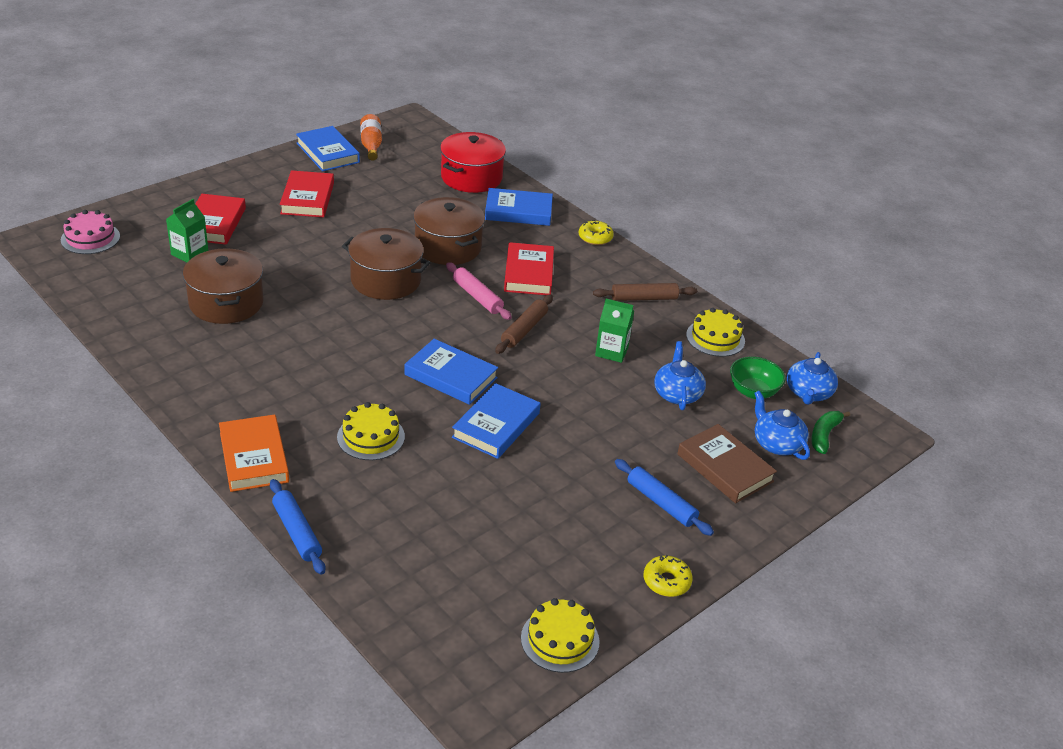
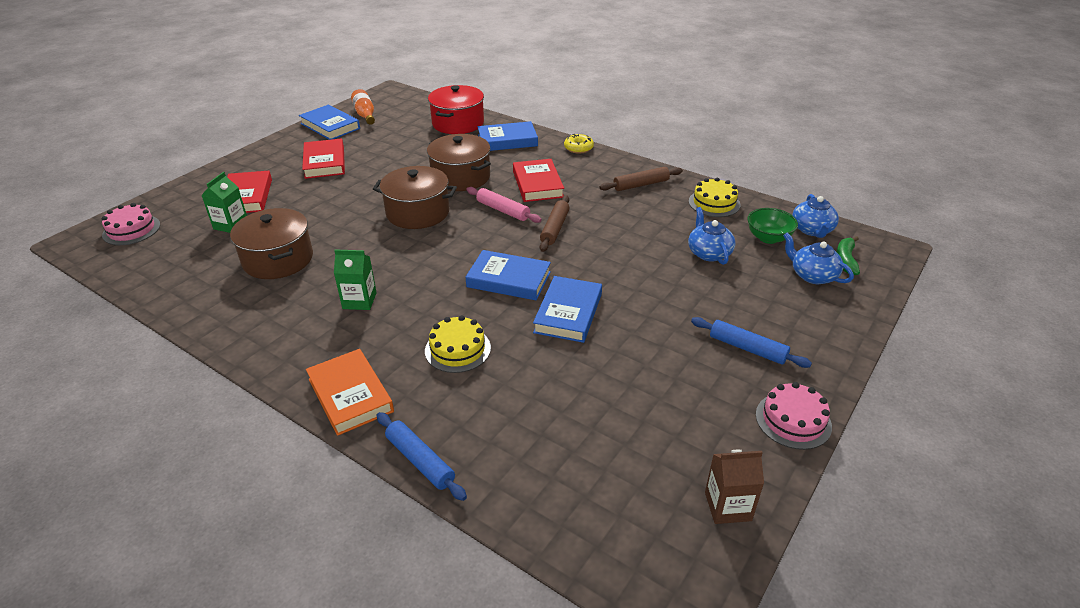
camera: 10 degrees left, 0 degrees up
(560, 640) = (728, 506): yellow cake -> brown carton
(611, 351) = (636, 230): green carton -> green carton (359, 300)
(666, 581) = (793, 420): yellow donut -> pink cake
(725, 468) = (783, 305): brown book -> none

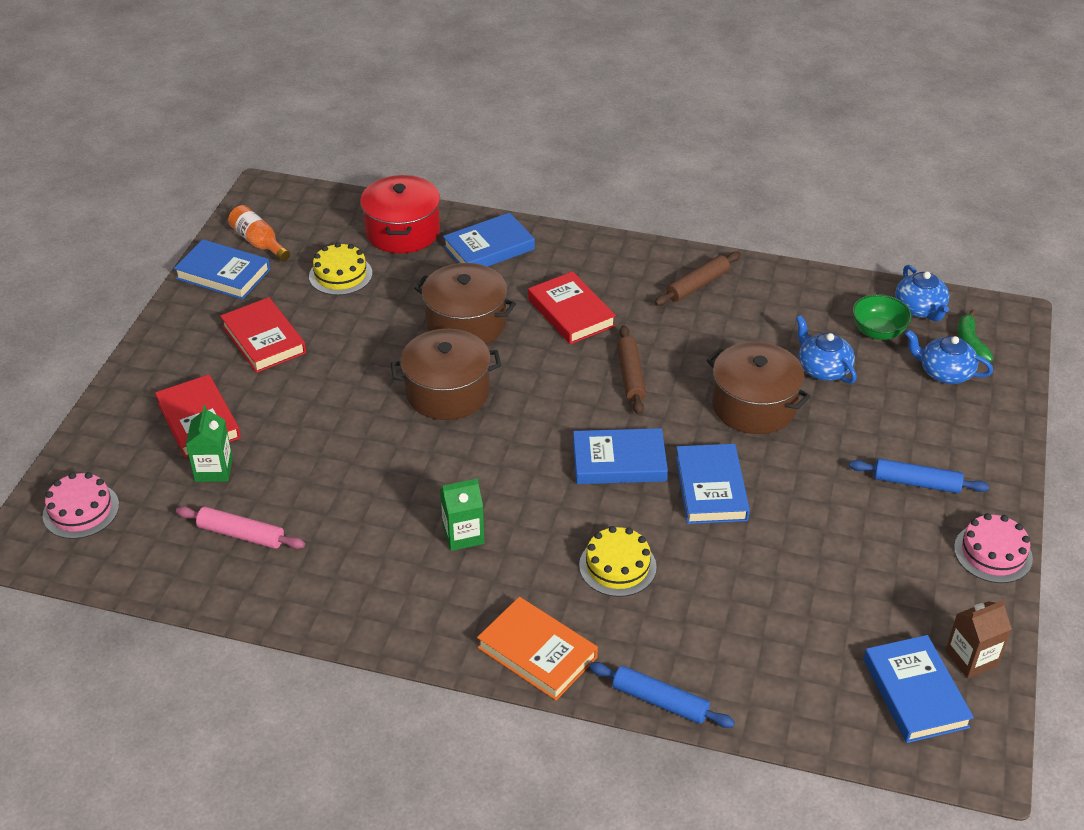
camera: 20 degrees left, 5 degrees up
(278, 259) = (319, 504): brown pot -> brown pot (754, 405)
(503, 210) = (552, 363): pink rolling pin -> pink rolling pin (241, 534)
(578, 148) = (589, 241): yellow donut -> none
(655, 522) = (915, 693): none -> blue book
(714, 203) = (796, 294): yellow cake -> yellow cake (340, 275)

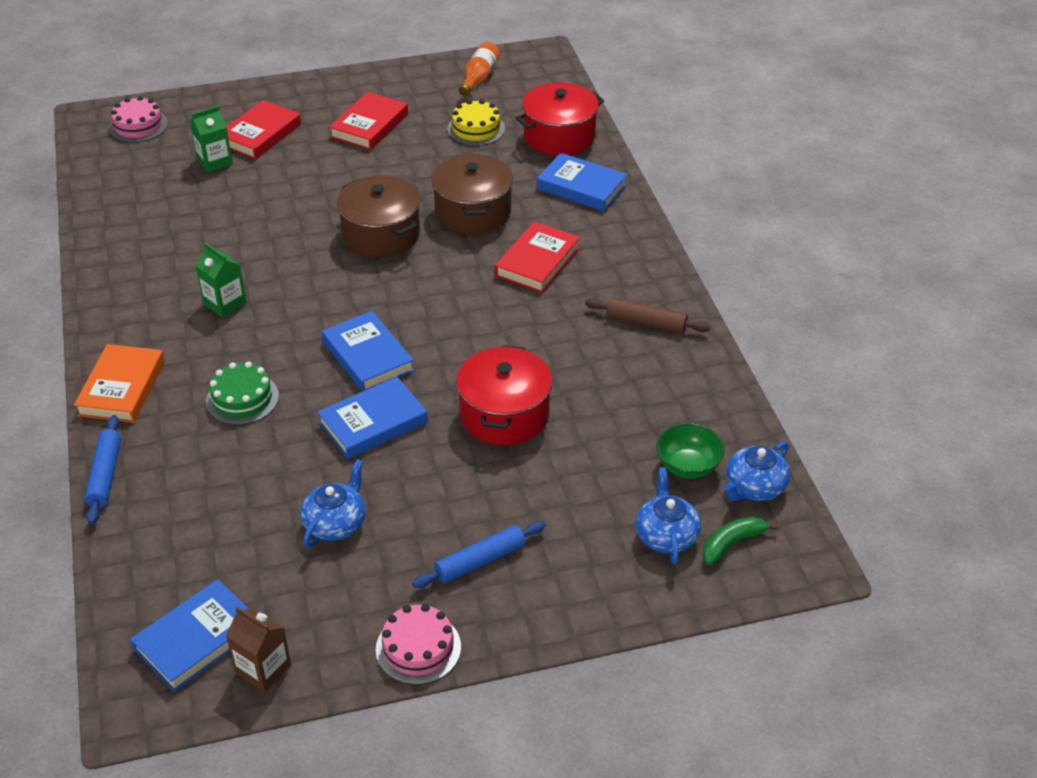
camera: 60 degrees right, 0 degrees up
(223, 274) = (427, 78): blue book -> none
(241, 534) = (158, 200): pink rolling pin -> none
(617, 566) = (242, 399): yellow cake -> green cake
(630, 376) = (483, 325): brown rolling pin -> none
(754, 405) = (504, 414): brown pot -> red pot
(823, 369) = (596, 444): blue teapot -> blue teapot (335, 523)
(916, 483) = (480, 561): blue rolling pin -> blue rolling pin turned 75 degrees clockwise

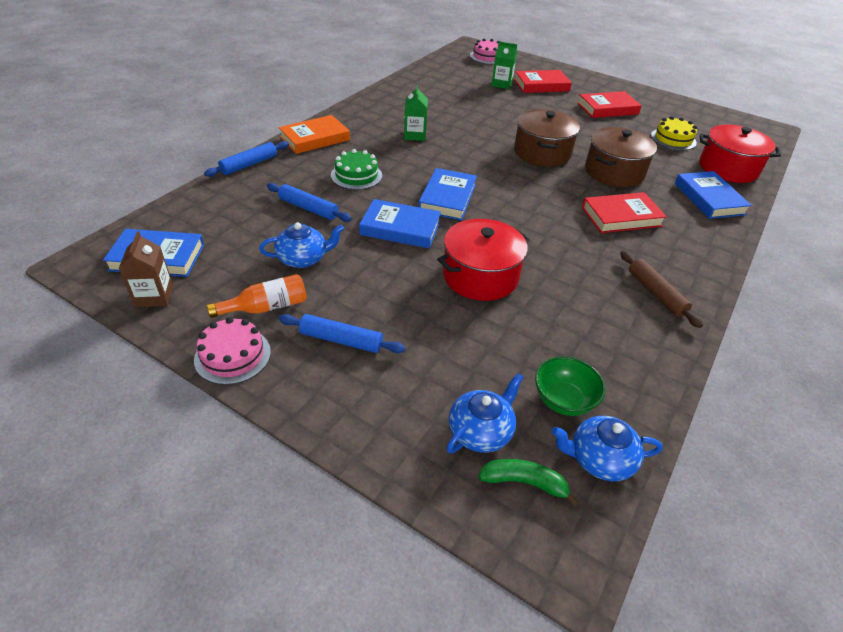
camera: 45 degrees right, 0 degrees up
(255, 472) = (308, 208): none -> blue rolling pin
(479, 78) = (709, 120): orange bottle -> orange bottle (266, 307)

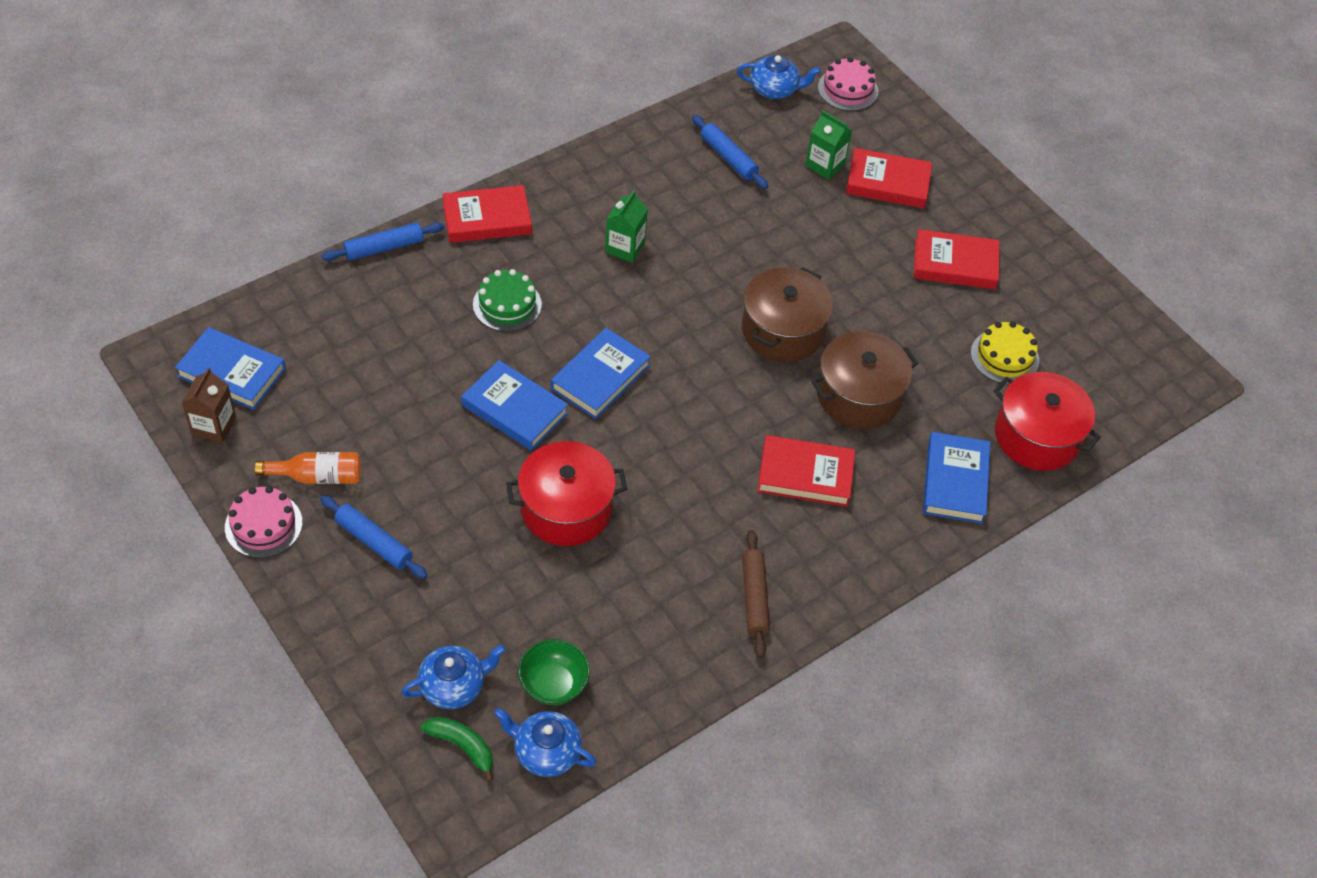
camera: 20 degrees right, 10 degrees up
(303, 258) = (383, 422): blue teapot -> blue teapot (774, 89)
(308, 208) = (422, 345): blue rolling pin -> blue rolling pin (728, 158)
(315, 138) = (487, 219): orange book -> red book

